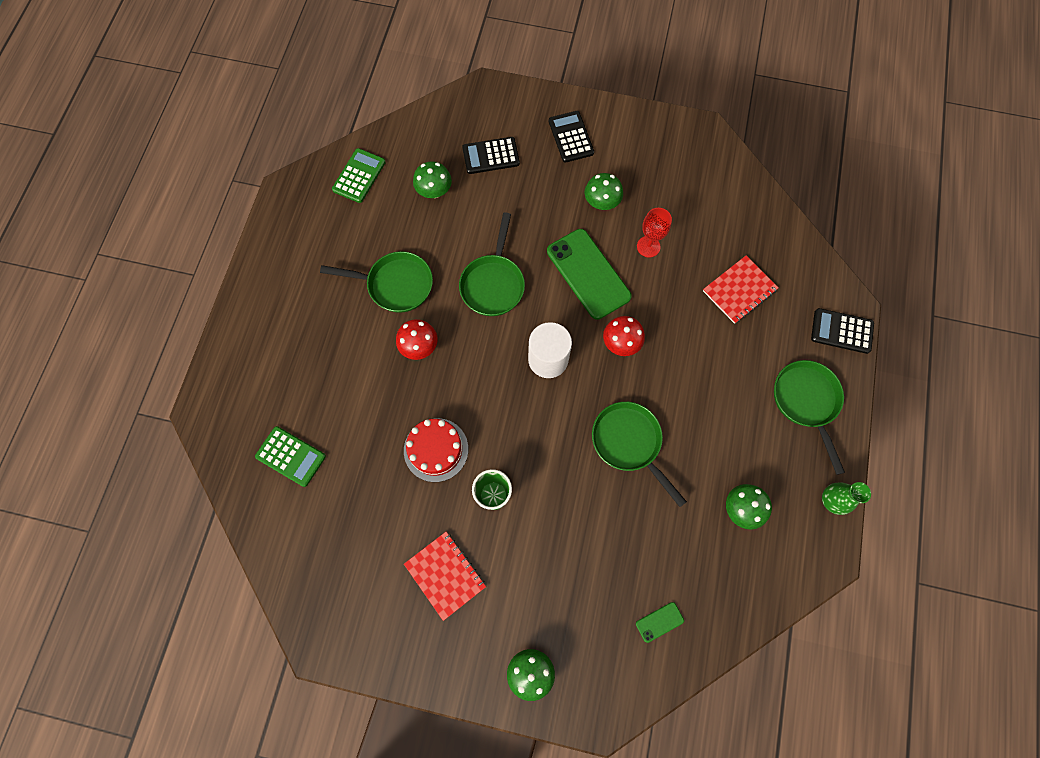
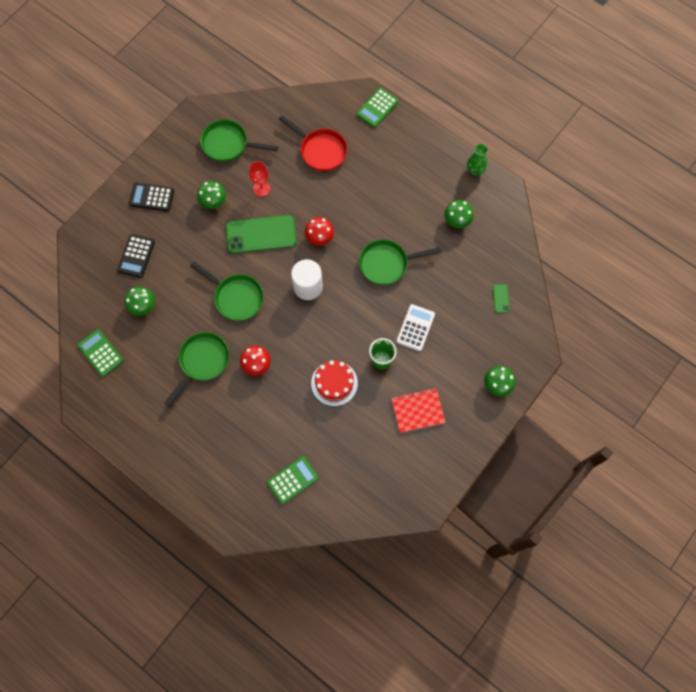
camera: 65 degrees left, 0 degrees up
(559, 520) = (415, 327): none -> white calculator
(739, 290) = (320, 150): red notebook -> red pan
(806, 402) = (411, 151): green pan -> green pan (228, 144)
(841, 331) = (377, 108): black calculator -> green calculator

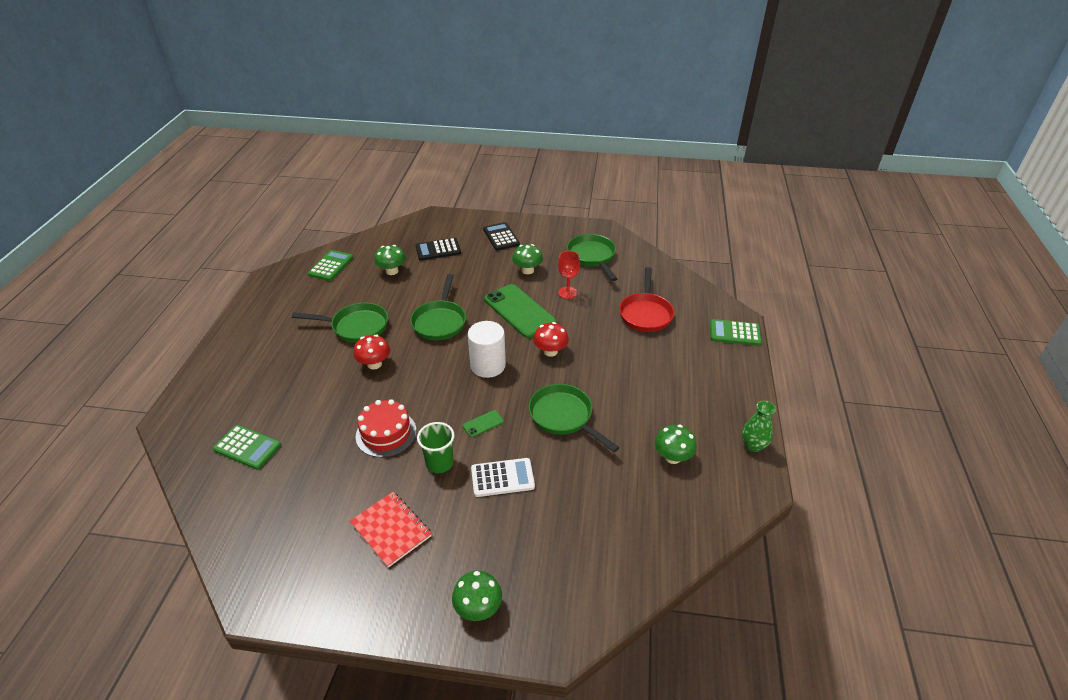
camera: 60 degrees right, 30 degrees down
(501, 298) = (607, 552): green phone -> green phone (483, 424)

